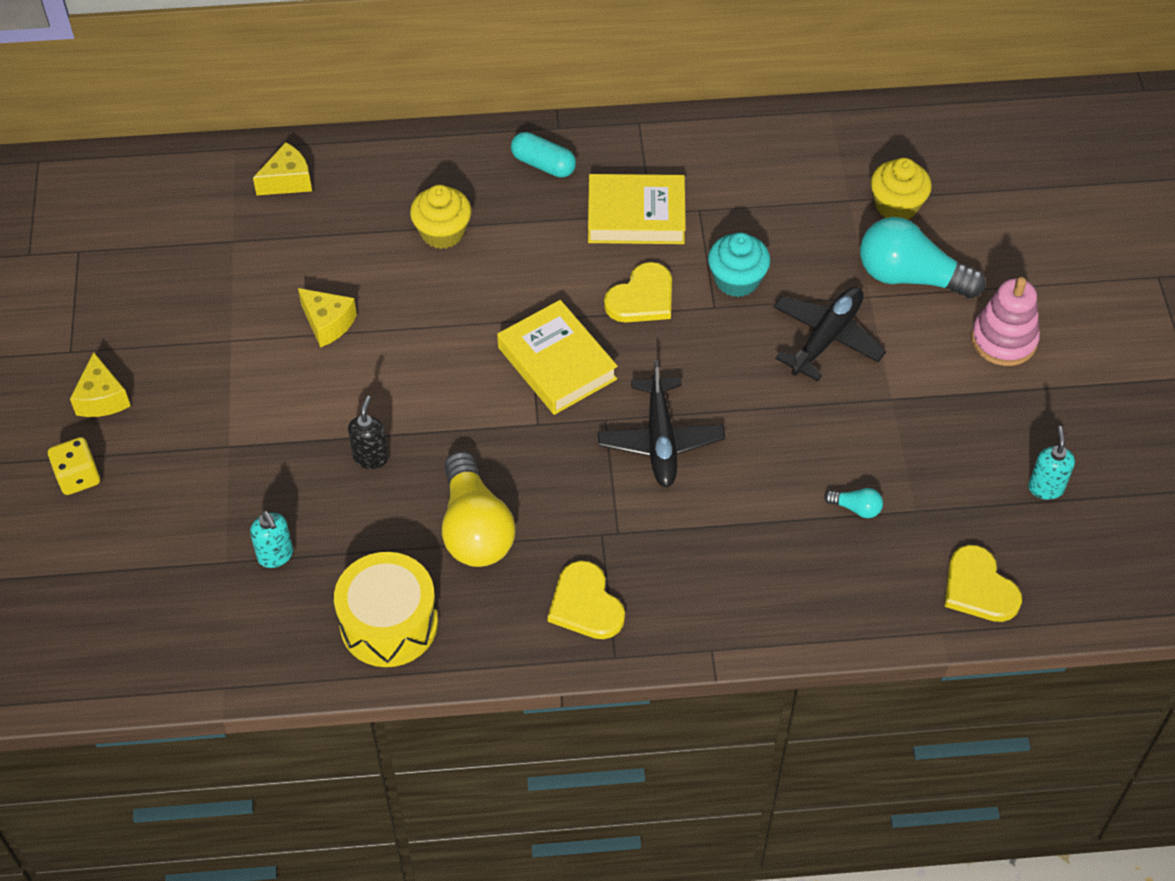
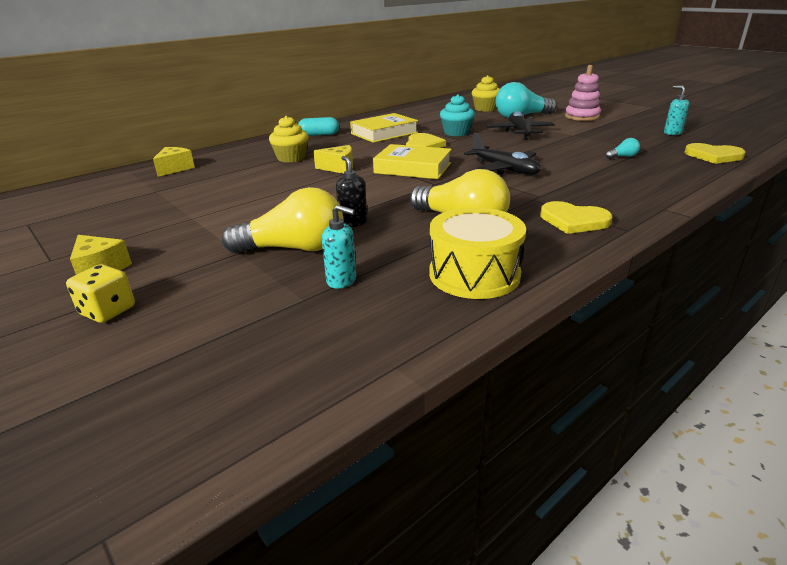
camera: 35 degrees left, 25 degrees down
(278, 473) = (294, 249): none -> yellow light bulb
(328, 323) = (257, 195): yellow cheese -> yellow cheese (339, 168)

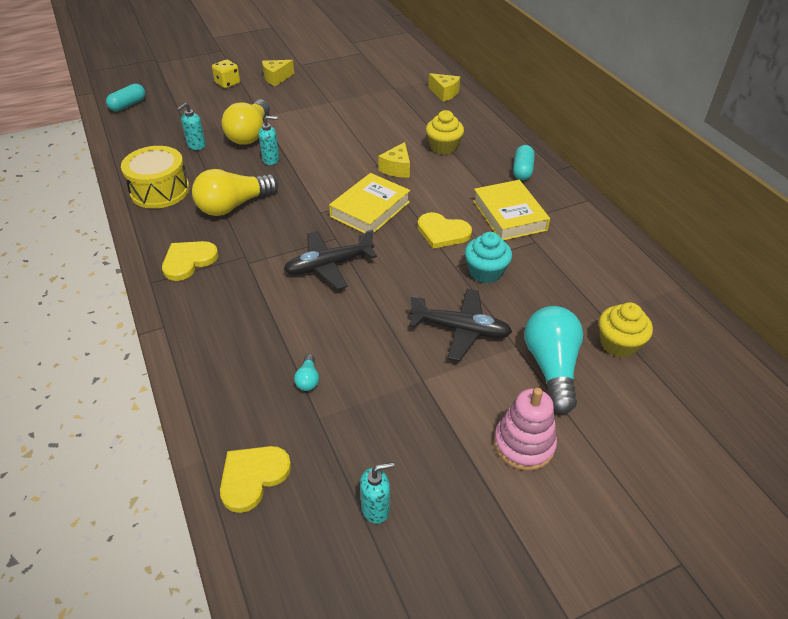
camera: 105 degrees right, 15 degrees up
(198, 418) = (128, 105): none -> turquoise capsule
(353, 222) = (271, 159): black soap dispenser -> turquoise soap dispenser

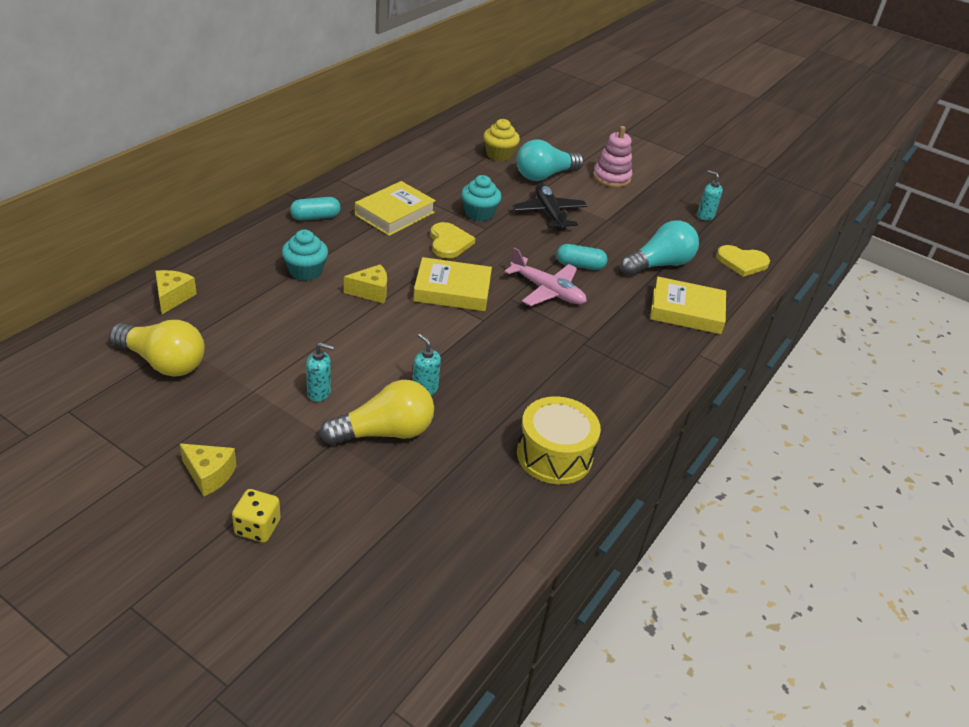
camera: 125 degrees left, 5 degrees down
(128, 105) = (401, 621): turquoise capsule -> turquoise capsule (580, 265)
(188, 261) = (624, 376): yellow heart -> none
(196, 145) = (446, 472): turquoise soap dispenser -> turquoise soap dispenser (319, 393)
(221, 355) = (686, 311): none -> yellow book
(233, 206) = (526, 382): yellow light bulb -> yellow light bulb (163, 362)
(308, 379) = (659, 264): turquoise light bulb -> turquoise light bulb, size x2.38
(328, 265) = (547, 291): black plane -> pink plane
(443, 147) = (305, 271): yellow cupcake -> turquoise cupcake

